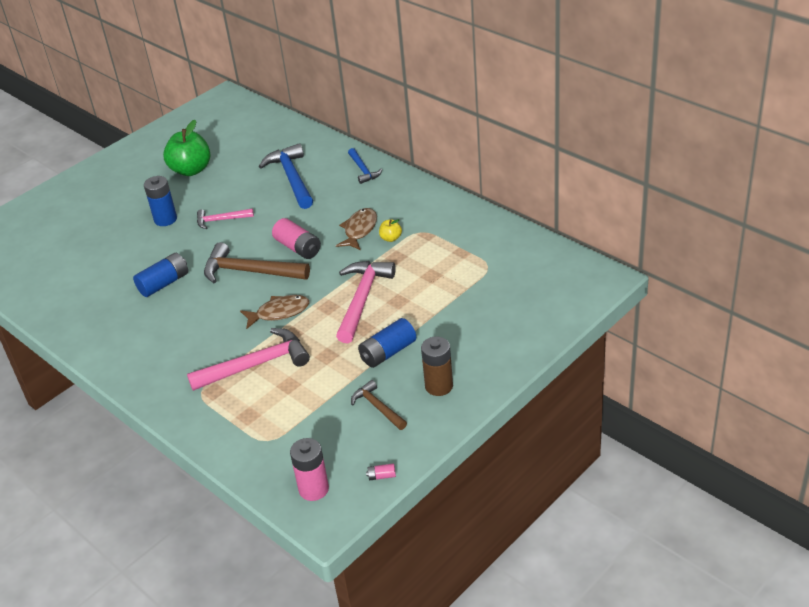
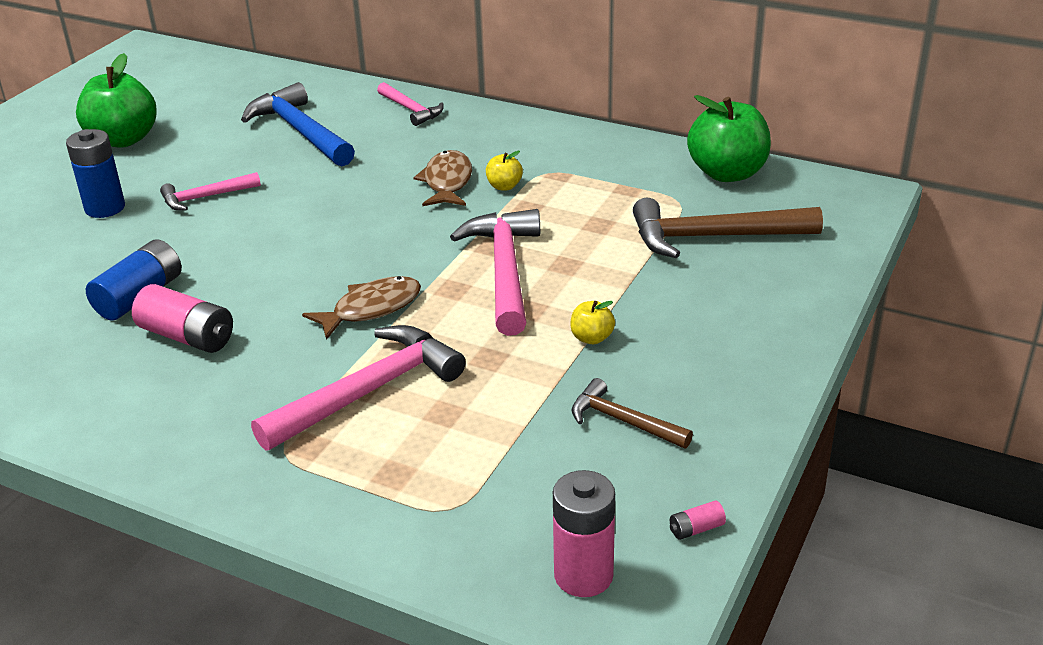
camera: 20 degrees left, 5 degrees down
(250, 272) = (290, 259): brown hammer -> brown hammer (713, 237)
(298, 248) = (357, 217): pink battery -> pink battery (187, 337)
(363, 170) = (411, 110): blue hammer -> pink hammer
(388, 352) = (591, 338): blue battery -> yellow apple
(439, 386) = (707, 372): brown battery -> none
(529, 249) = (727, 173): none -> green apple

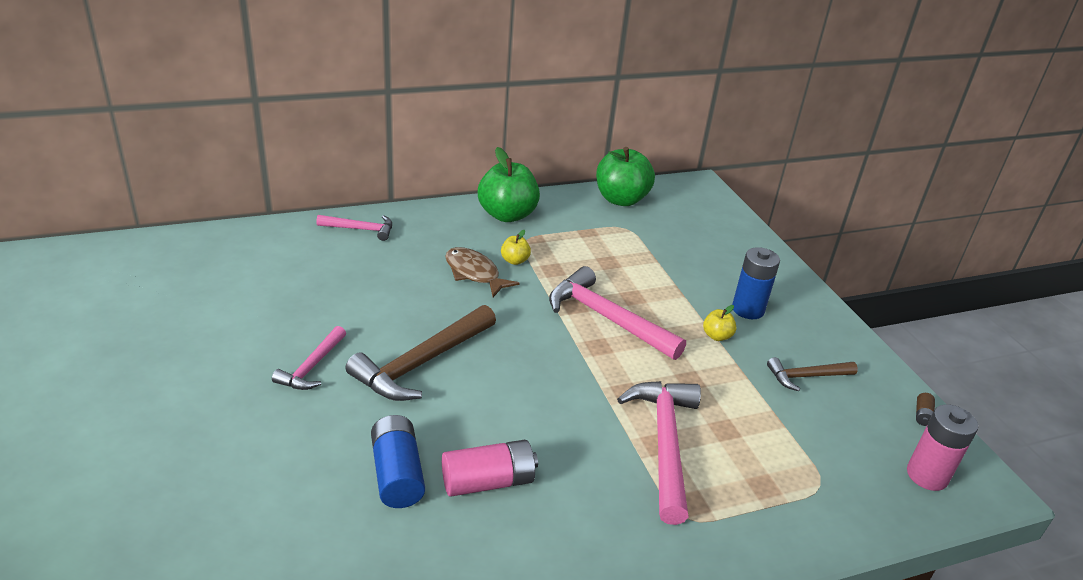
camera: 50 degrees left, 0 degrees up
(105, 208) = (234, 419): blue battery -> blue battery (748, 309)
(123, 140) = (144, 352): green apple -> green apple (507, 215)
(300, 131) = (301, 279): blue hammer -> none
(371, 309) = (574, 387): brown fish -> none
(696, 529) = (922, 415): pink battery -> brown battery
(713, 237) = (675, 242): brown hammer -> brown hammer (422, 363)

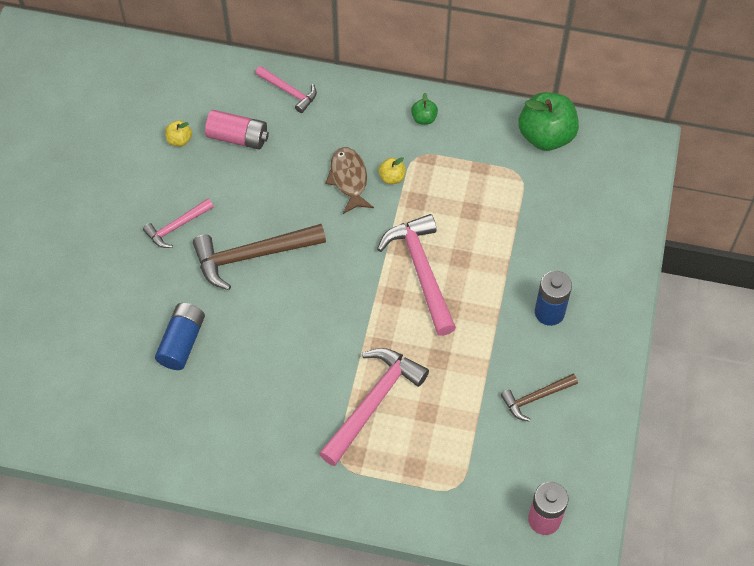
camera: 35 degrees right, 25 degrees up
(488, 482) = (234, 375): pink battery -> pink battery (238, 137)
(507, 215) = (424, 118): green apple -> green apple, size x0.45
(716, 336) = (497, 327): yellow apple -> yellow apple (179, 140)
(806, 376) = (536, 398): brown hammer -> brown hammer turned 45 degrees counterclockwise
(922, 415) = (596, 474): brown battery -> none

